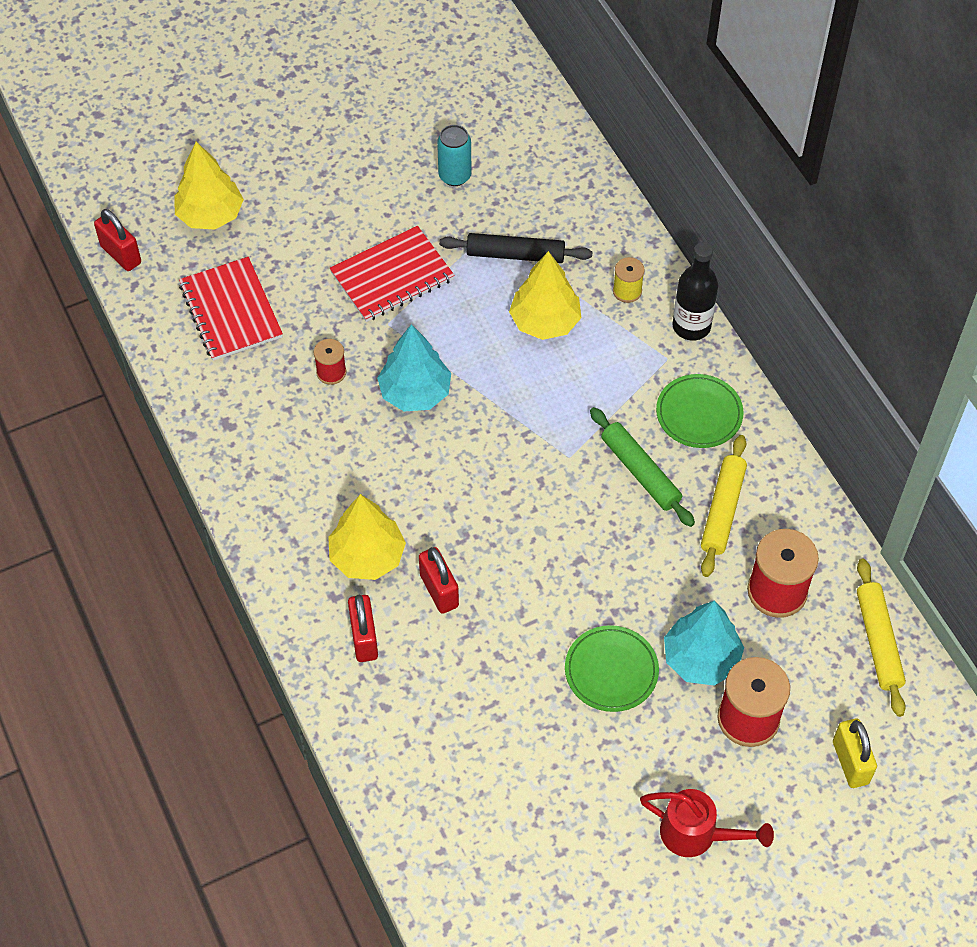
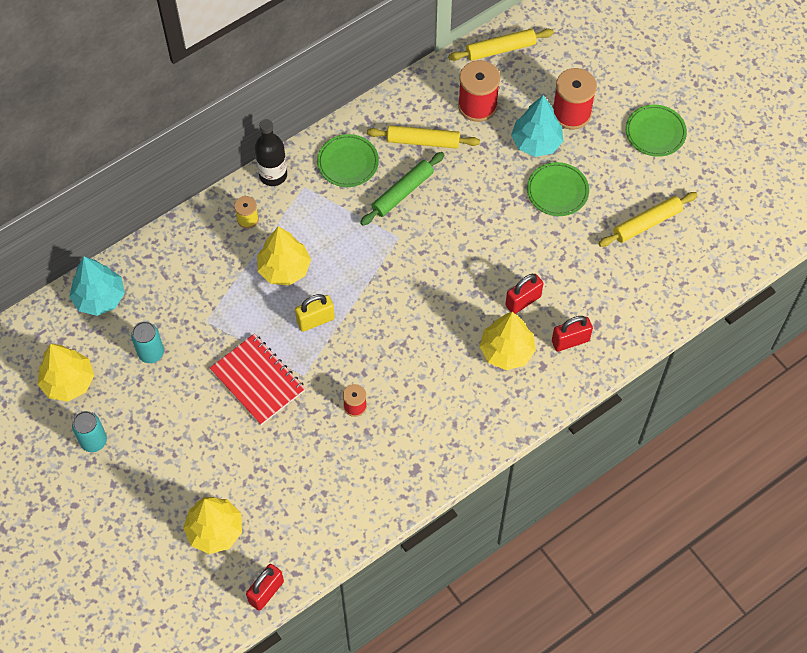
camera: 100 degrees left, 5 degrees up
(231, 311) = (309, 491): red notebook -> none
(353, 115) = (94, 441): none -> turquoise can
(415, 393) = (363, 345): turquoise tree -> turquoise tree (100, 298)
(435, 97) = (68, 382): none -> yellow tree
(515, 255) = (224, 297): black rolling pin -> none
(535, 784) = (647, 223): none -> yellow rolling pin
(697, 834) = (655, 132): red watering can -> green plate
(850, 762) = (586, 58): yellow padlock -> yellow padlock (315, 320)

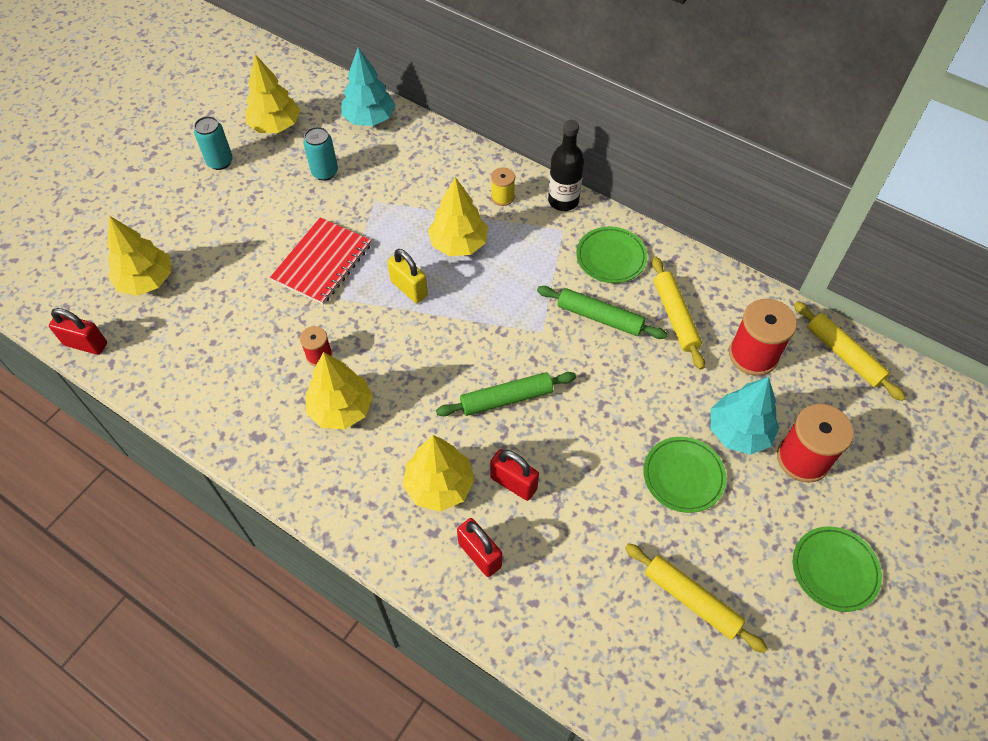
camera: 70 degrees right, 5 degrees down
(413, 402) = (341, 409): none -> yellow tree
(450, 282) = (506, 399): none -> green rolling pin

